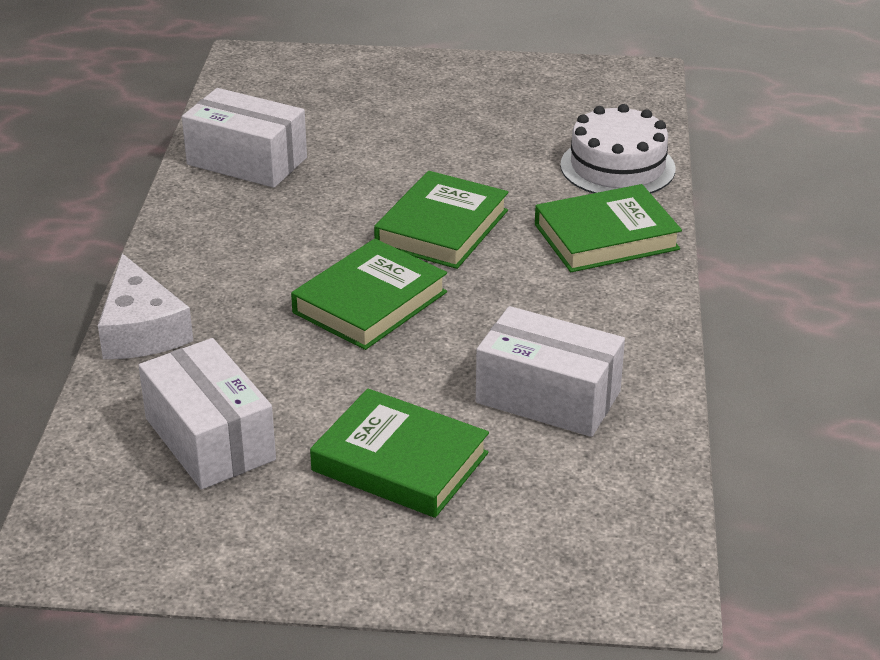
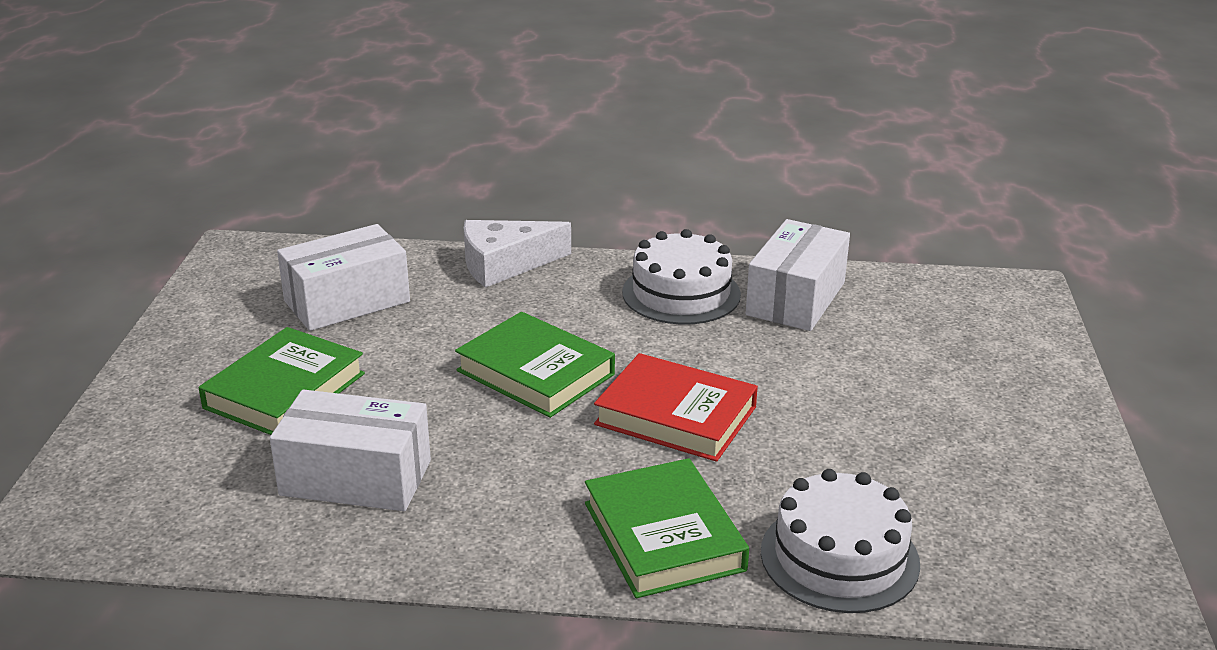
camera: 90 degrees right, 5 degrees down
(227, 220) = (681, 293): none -> white cake
(442, 228) = (676, 416): green book -> red book
(548, 397) = (356, 478): white box -> white box turned 75 degrees clockwise

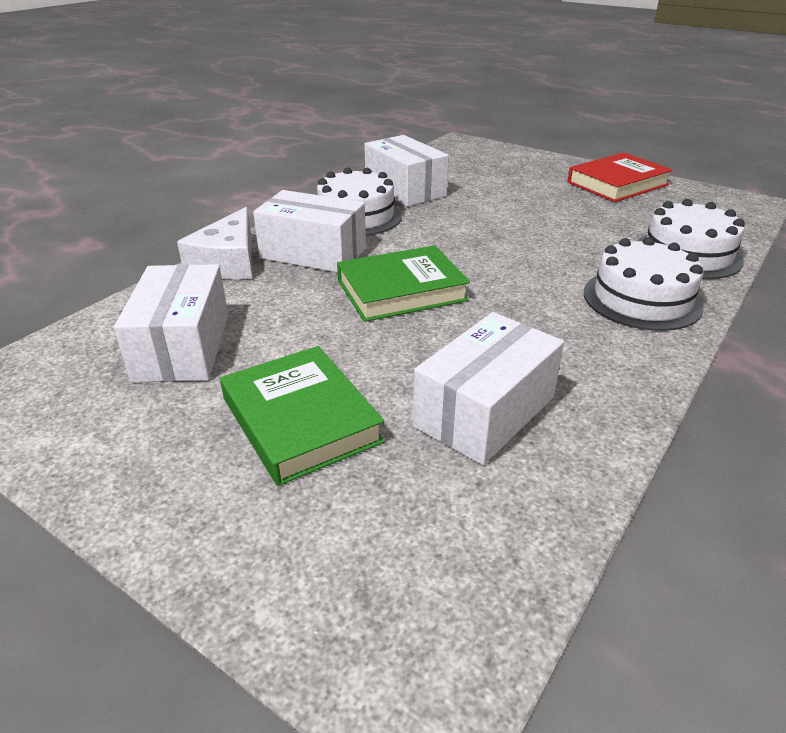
camera: 60 degrees left, 5 degrees up
(567, 299) = (313, 253): none -> white box
(663, 536) = (642, 299): green book -> white cake
(676, 416) = (504, 258): red book -> red book (617, 184)

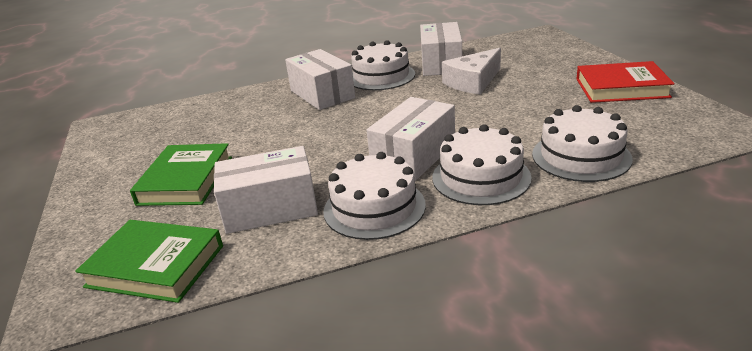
camera: 40 degrees right, 5 degrees down
(182, 347) = (191, 129): white box -> white box (413, 156)
(228, 262) = (273, 89): white cheese -> white cheese (473, 82)
(401, 290) = (335, 128): green book -> green book (155, 266)
(597, 365) = (374, 207): none -> white cake

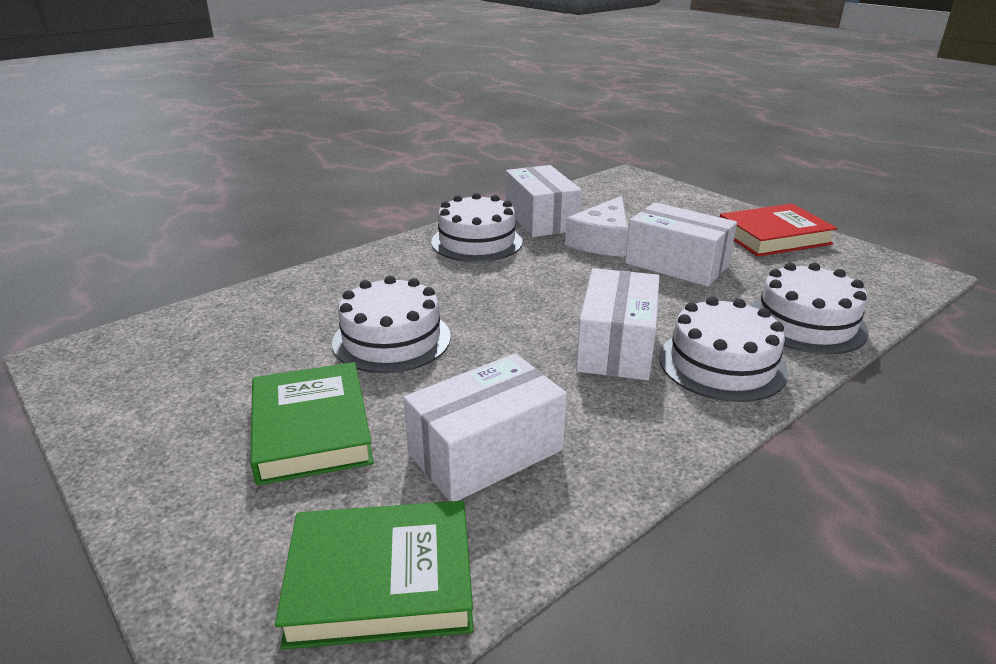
camera: 25 degrees left, 0 degrees up
(322, 94) = (415, 273): white box -> white box (676, 264)
(374, 207) = (629, 426): white cake -> white cake (391, 339)

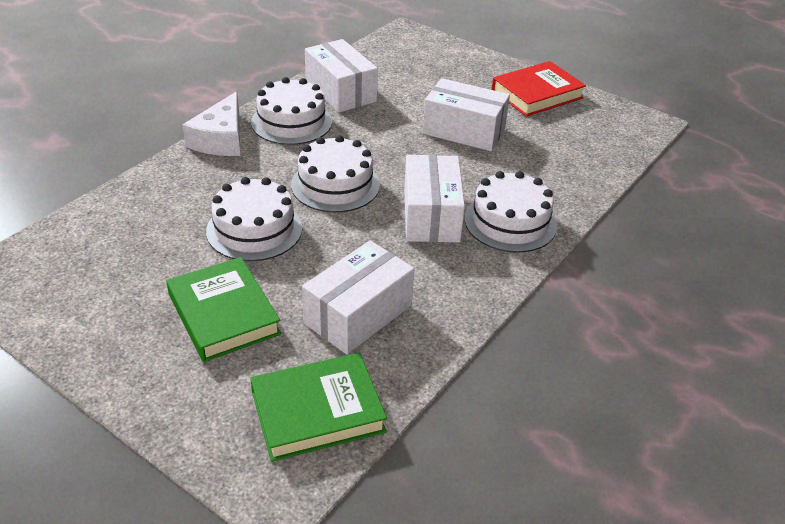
camera: 15 degrees left, 10 degrees up
(602, 241) = (399, 111): white cheese -> white cheese (221, 139)
(806, 323) = (567, 178): white cake -> white cake (335, 185)

